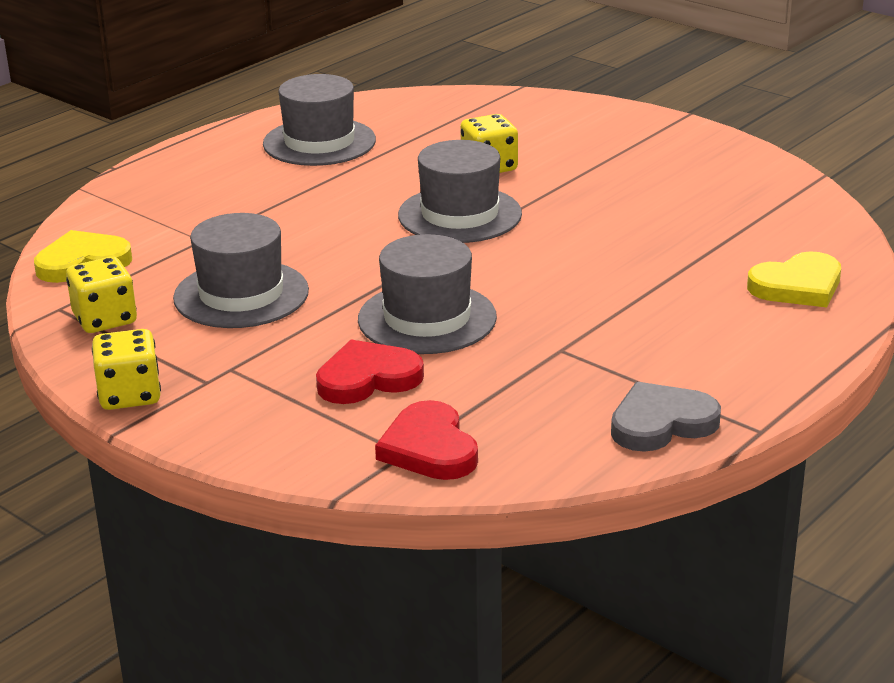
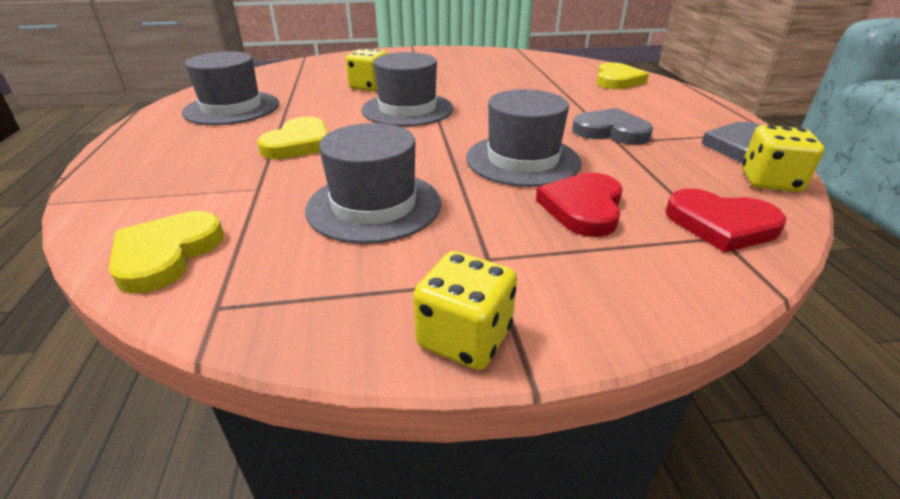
camera: 50 degrees left, 5 degrees up
(105, 319) = (291, 287): yellow dice -> yellow dice (769, 181)
(298, 211) = (299, 143): none -> yellow heart
(584, 337) = (611, 131): none -> grey heart

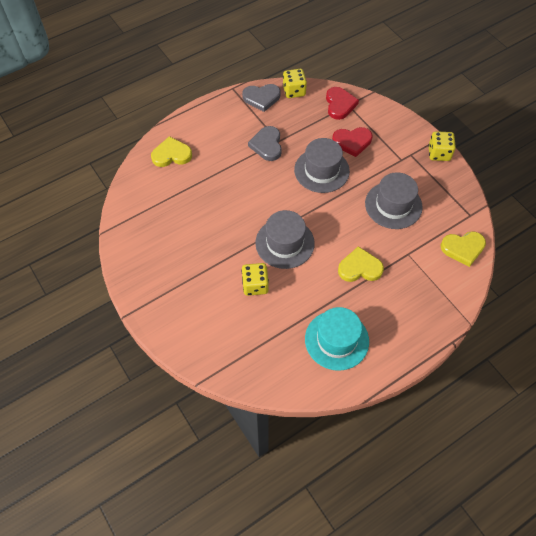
camera: 115 degrees left, 25 degrees up
(232, 108) = (336, 340): grey hat -> turquoise hat

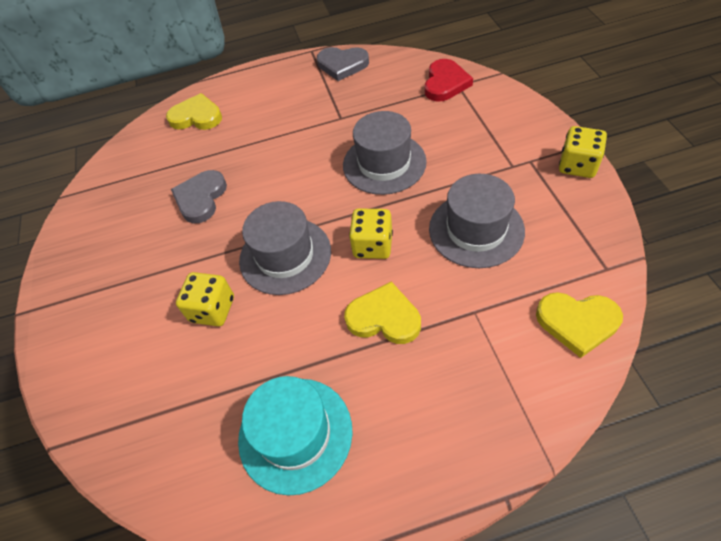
camera: 25 degrees right, 5 degrees down
(267, 145) = (323, 121): grey heart -> grey heart (201, 198)
(294, 91) = (389, 61): yellow dice -> yellow dice (373, 245)
(352, 142) = (444, 132): red heart -> none

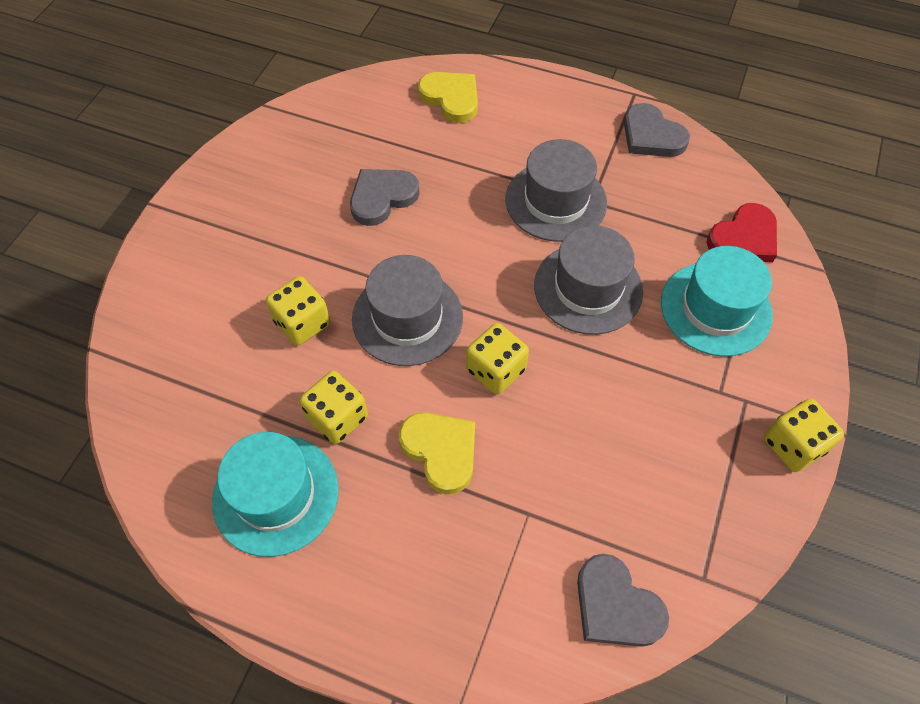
camera: 30 degrees right, 5 degrees up
(294, 350) = (337, 418): none -> yellow dice
(466, 126) = (715, 308): none -> turquoise hat
(476, 230) = (611, 432): grey hat -> grey hat (555, 201)
(577, 322) = (616, 606): yellow heart -> grey heart

